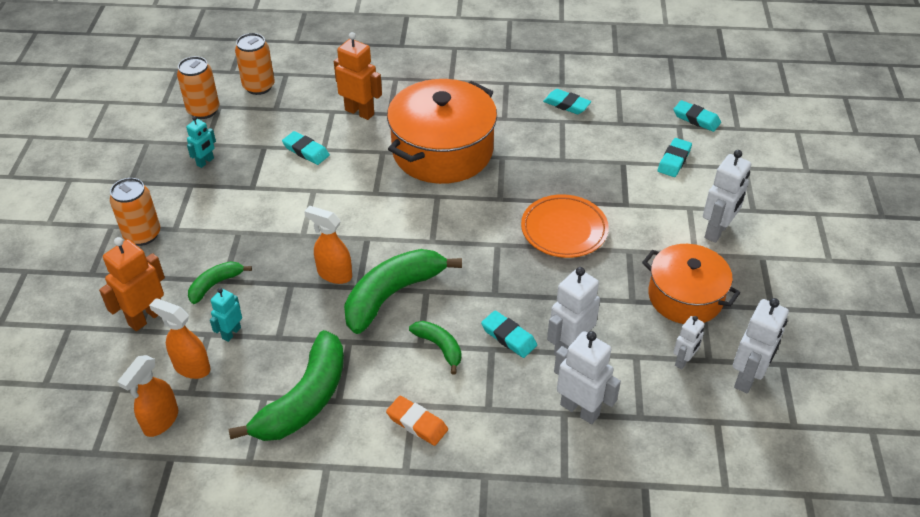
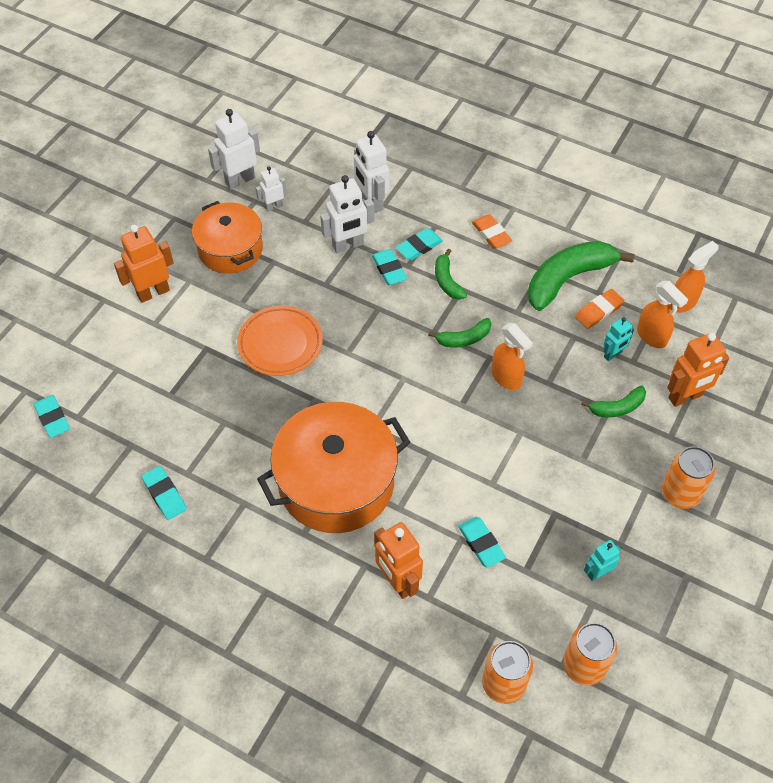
camera: 155 degrees left, 10 degrees up
(258, 374) = (598, 311): none -> orange eraser
(392, 295) = (464, 339): green banana -> green banana, size x0.51
(674, 160) = (121, 377): turquoise eraser -> turquoise eraser (419, 247)
(717, 231) = (153, 292): white robot -> orange robot

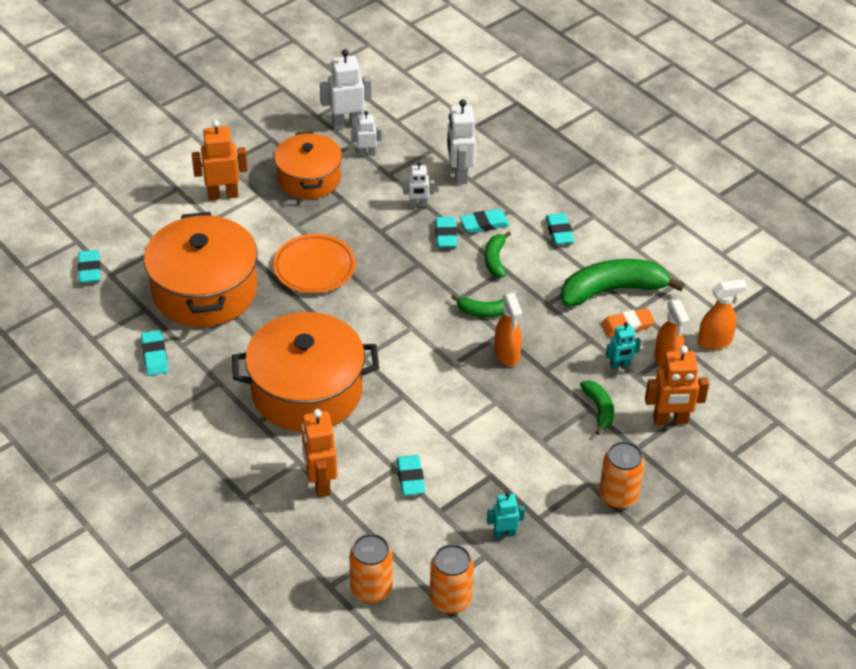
camera: 20 degrees right, 10 degrees down
(183, 404) = (204, 290): none -> orange pot
(348, 245) = (418, 205): white robot -> white robot, size x0.58
(491, 234) = (559, 232): orange eraser -> turquoise eraser
(617, 407) = (599, 409): green banana -> green banana turned 105 degrees counterclockwise

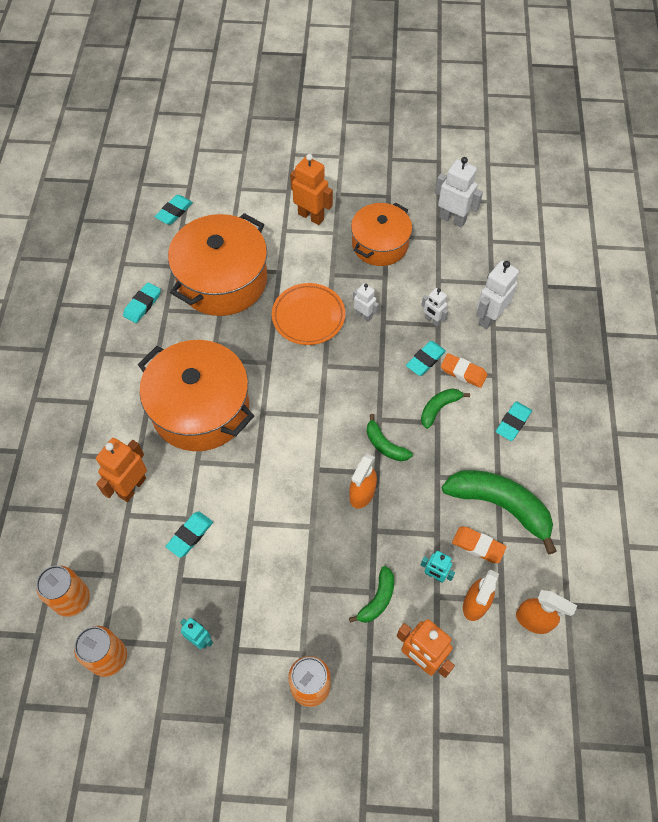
camera: 45 degrees right, 15 degrees up
(366, 153) = (440, 252): white robot -> white robot (364, 315)
(484, 224) = (463, 372): turquoise eraser -> orange eraser

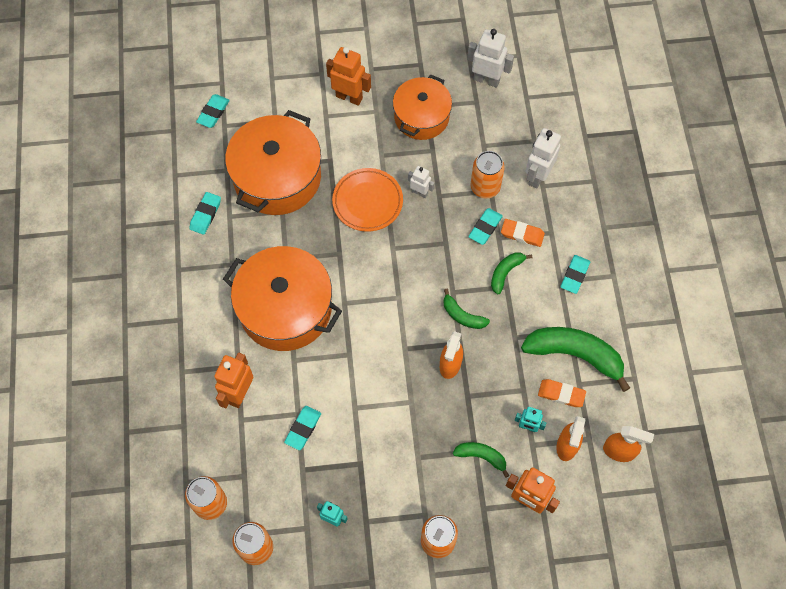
camera: 10 degrees left, 5 degrees up
(377, 599) = (481, 456): green banana -> green banana turned 90 degrees counterclockwise
(432, 320) = (485, 187): white robot -> orange can

